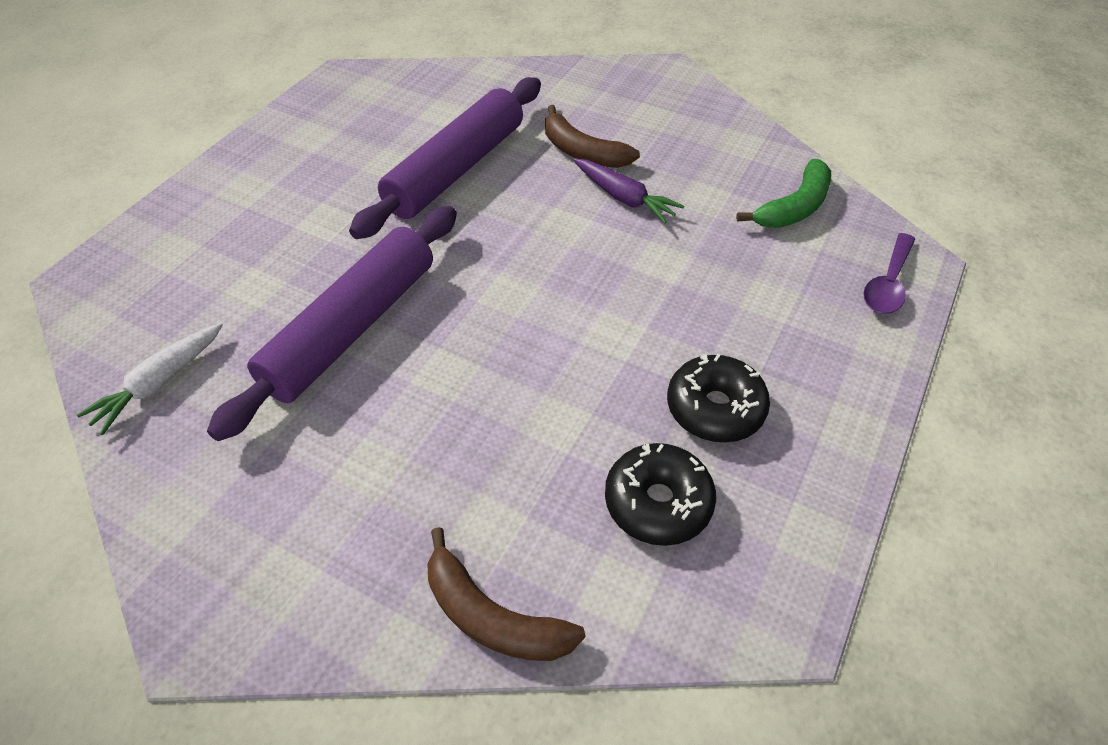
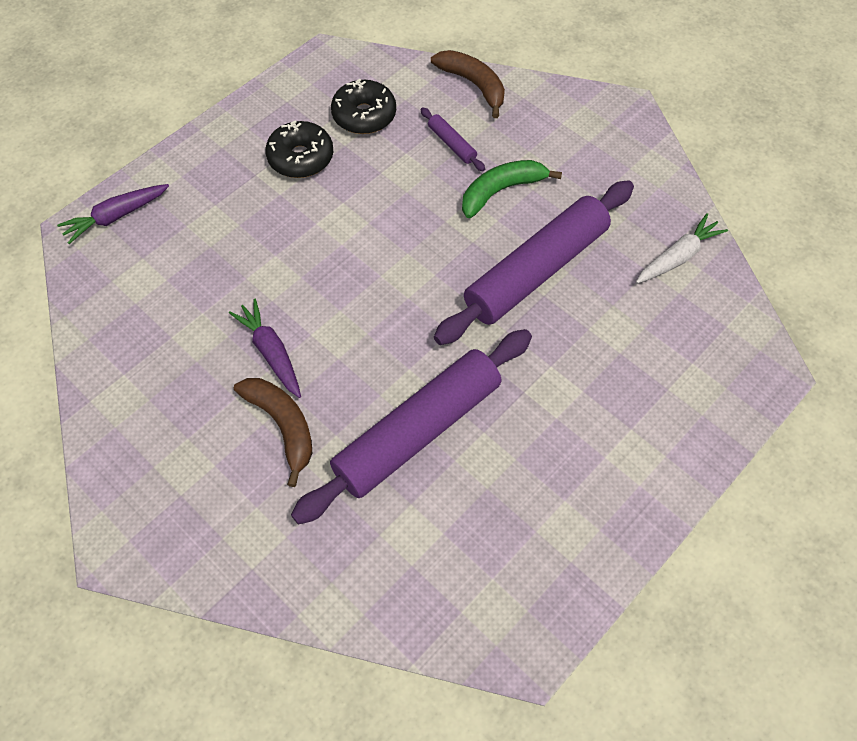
camera: 165 degrees left, 10 degrees up
(501, 483) = (452, 144): none -> purple rolling pin
(794, 207) = (129, 305): green banana -> green banana (501, 191)
(888, 284) = (116, 217): purple spoon -> purple carrot

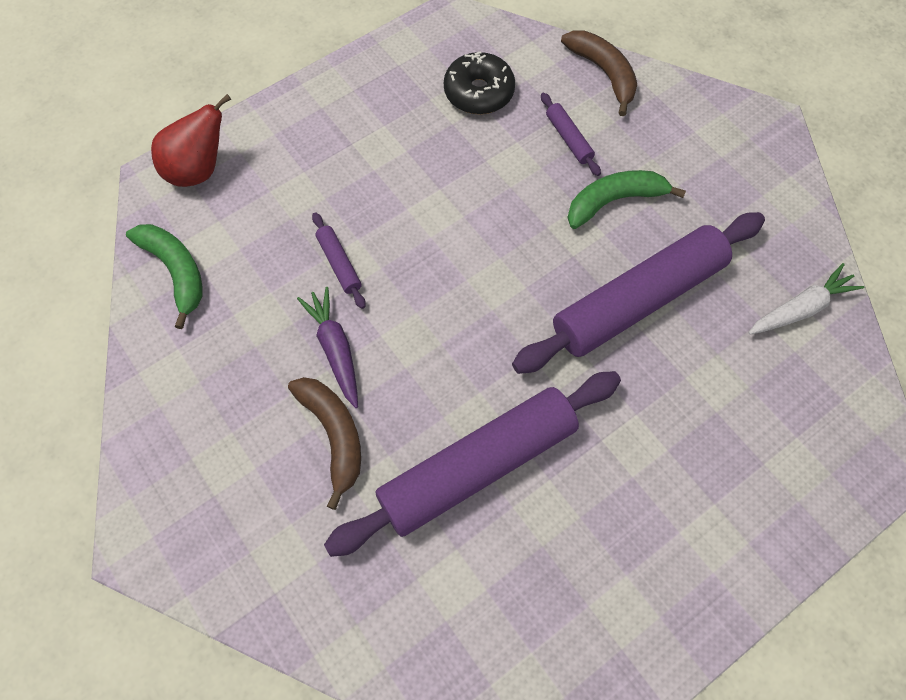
camera: 10 degrees right, 5 degrees up
(110, 308) = (176, 271): none -> green banana
(116, 217) = (199, 170): purple carrot -> red pear
(262, 279) = (339, 264): none -> purple rolling pin
(301, 158) = (403, 131): black donut -> none

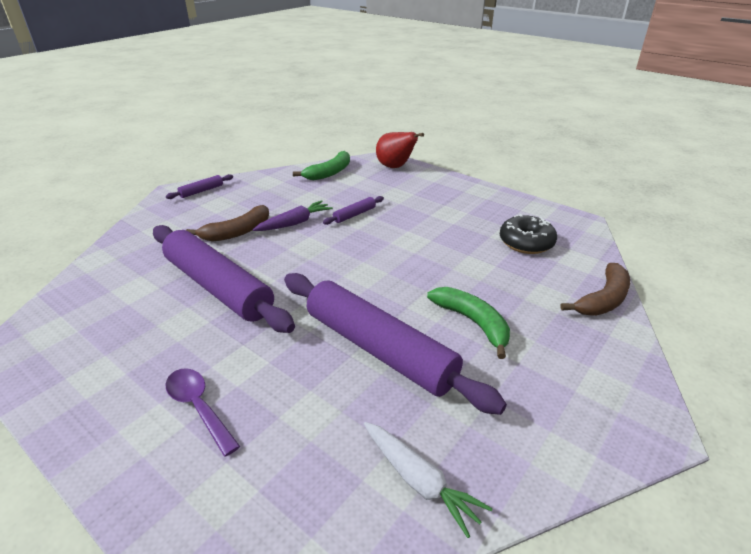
camera: 75 degrees right, 30 degrees down
(568, 138) = (518, 289): purple rolling pin -> purple rolling pin (201, 191)
(693, 489) = (198, 407): none -> purple spoon

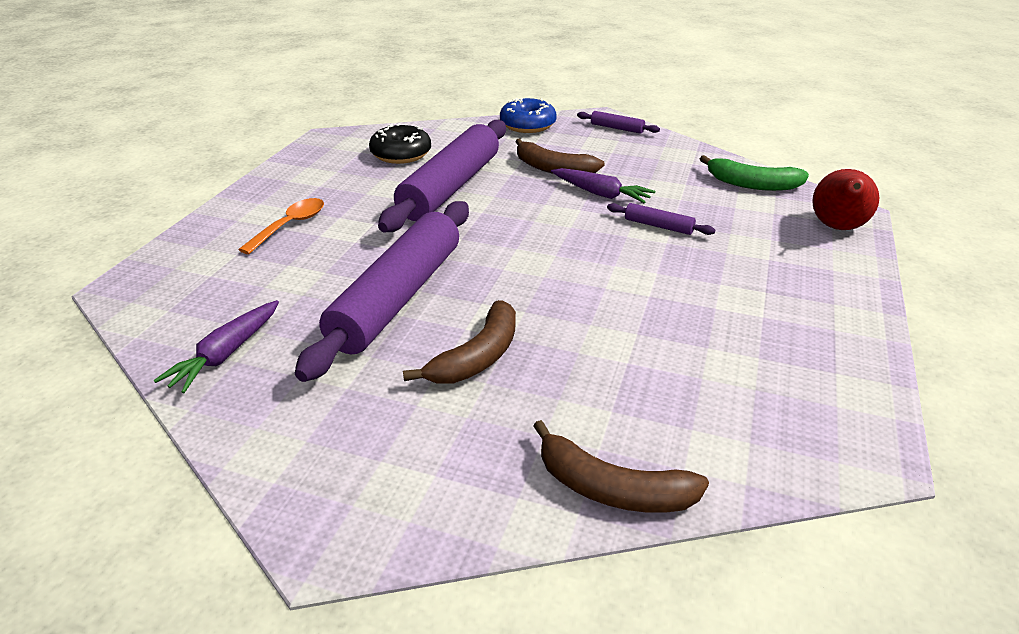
camera: 70 degrees right, 0 degrees up
(146, 224) = (527, 125): none -> blue donut
(198, 407) = (290, 226): purple spoon -> orange spoon
(419, 481) = (226, 354): white carrot -> purple carrot
(472, 322) = (478, 357): green banana -> brown banana
(526, 243) = (722, 387): black donut -> black donut (401, 154)

